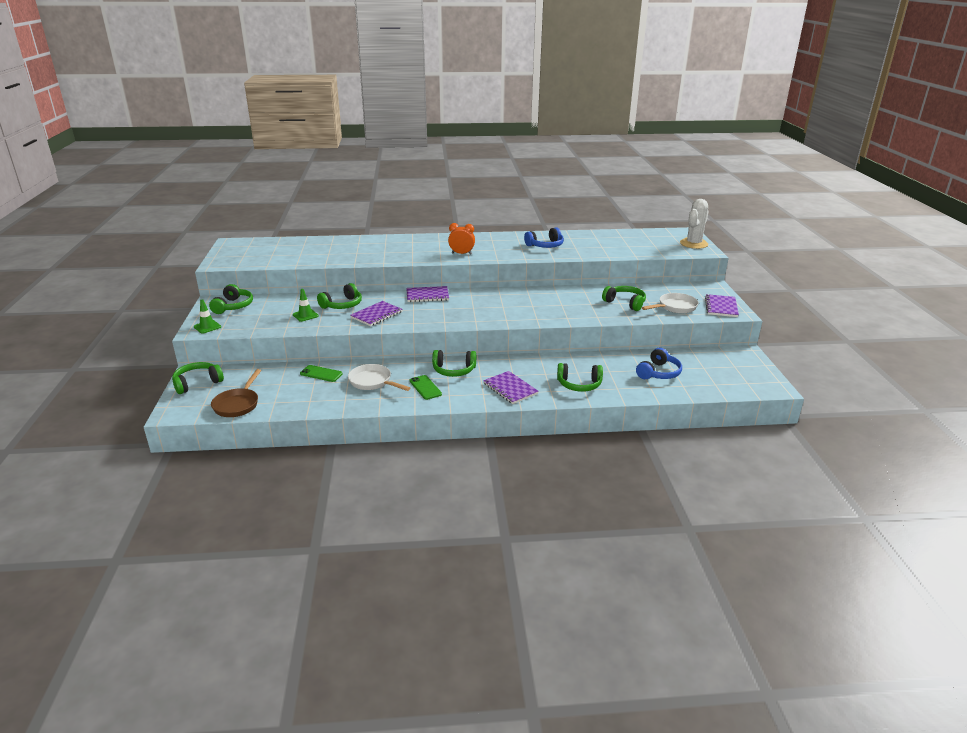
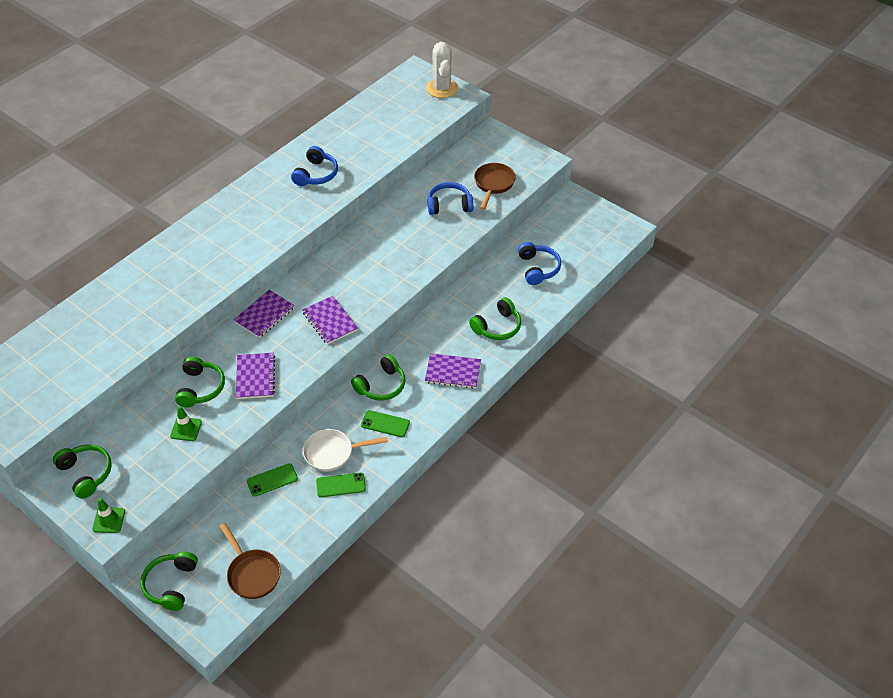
camera: 45 degrees left, 20 degrees up
(351, 398) = (341, 485): none -> green phone
(461, 253) = (254, 241): orange clock -> none
(625, 303) = (449, 205): green headphones -> blue headphones
(675, 307) = (493, 184): white pan -> brown pan
(721, 307) = (526, 160): purple notebook -> purple notebook (330, 321)

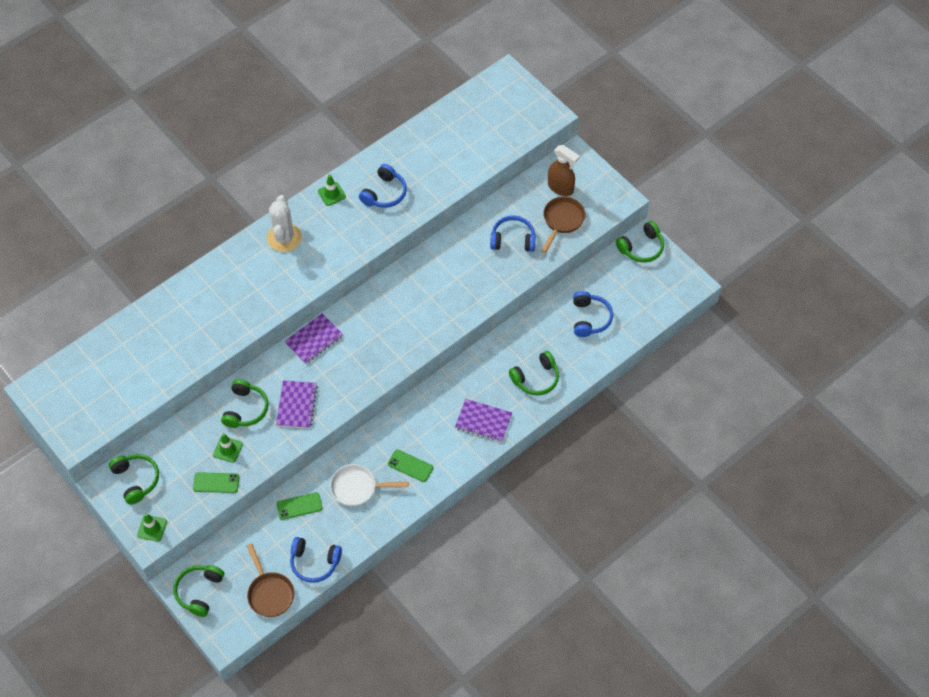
camera: 10 degrees right, 10 degrees up
(263, 181) = (331, 194): none -> green traffic cone
(298, 534) = (314, 562): none -> blue headphones
(330, 321) = (374, 356): purple notebook -> none
(341, 485) = (360, 521): green phone -> green phone (216, 483)
(381, 385) = (413, 425): green headphones -> green headphones (641, 248)
(442, 88) = (529, 102): white cactus -> white cactus (284, 238)
(485, 158) = (560, 188): none -> brown spray bottle

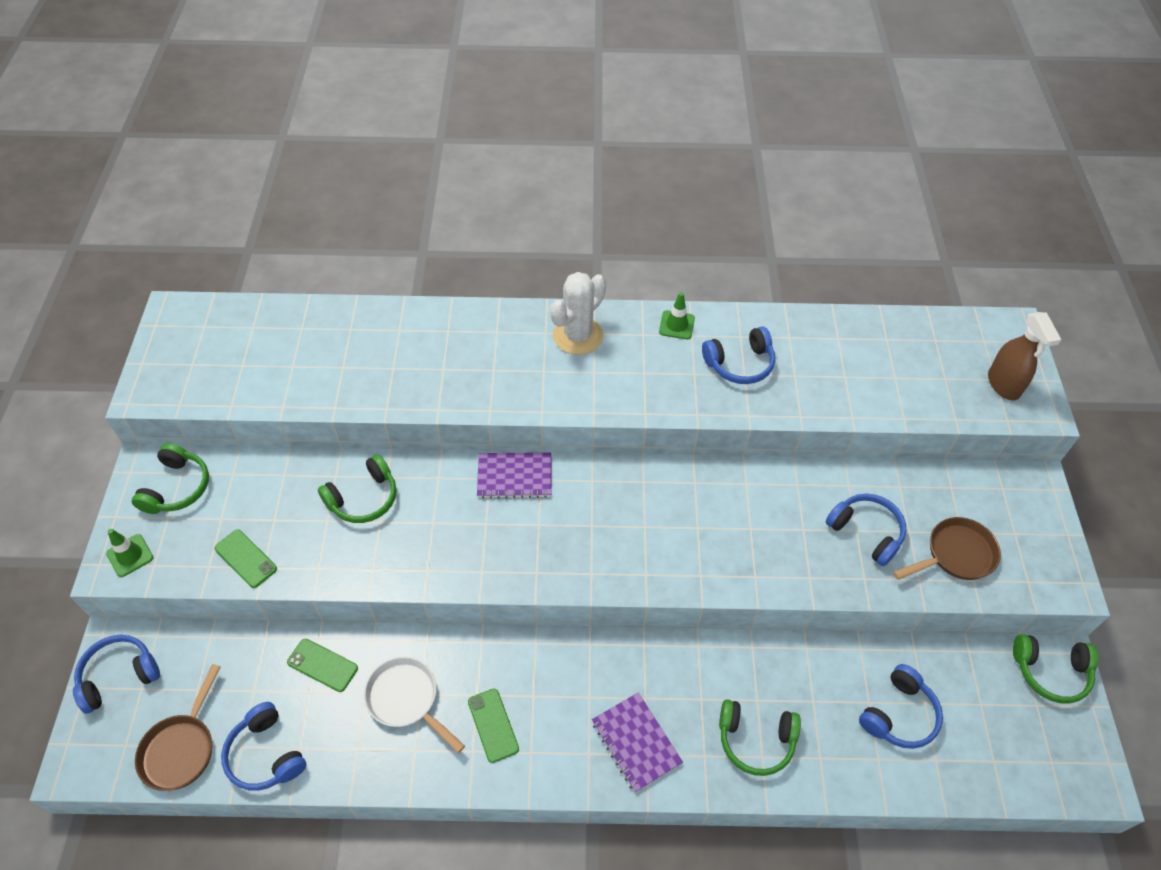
camera: 40 degrees right, 5 degrees down
(199, 592) = (119, 676): green headphones -> blue headphones
(228, 449) = (298, 530): green traffic cone -> none
(297, 405) = (420, 538): purple notebook -> none
(560, 188) = (986, 512): brown spray bottle -> brown spray bottle (1003, 385)

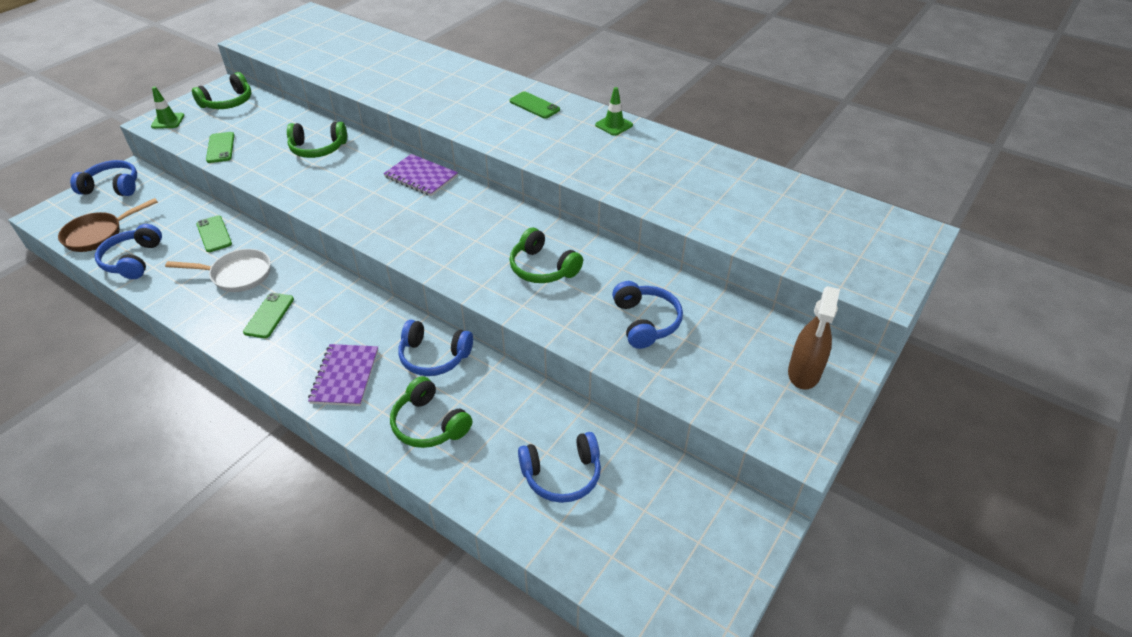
camera: 35 degrees right, 10 degrees down
(406, 699) = (237, 275): white pan -> white pan turned 105 degrees clockwise
(578, 336) = (534, 105): white cactus -> green phone
(740, 364) = (637, 162): blue headphones -> blue headphones (434, 356)
(955, 555) = (710, 373): brown pan -> none
(1003, 385) = (864, 263): brown spray bottle -> brown spray bottle (804, 373)
(1050, 671) = (739, 526): green headphones -> green headphones (542, 268)

